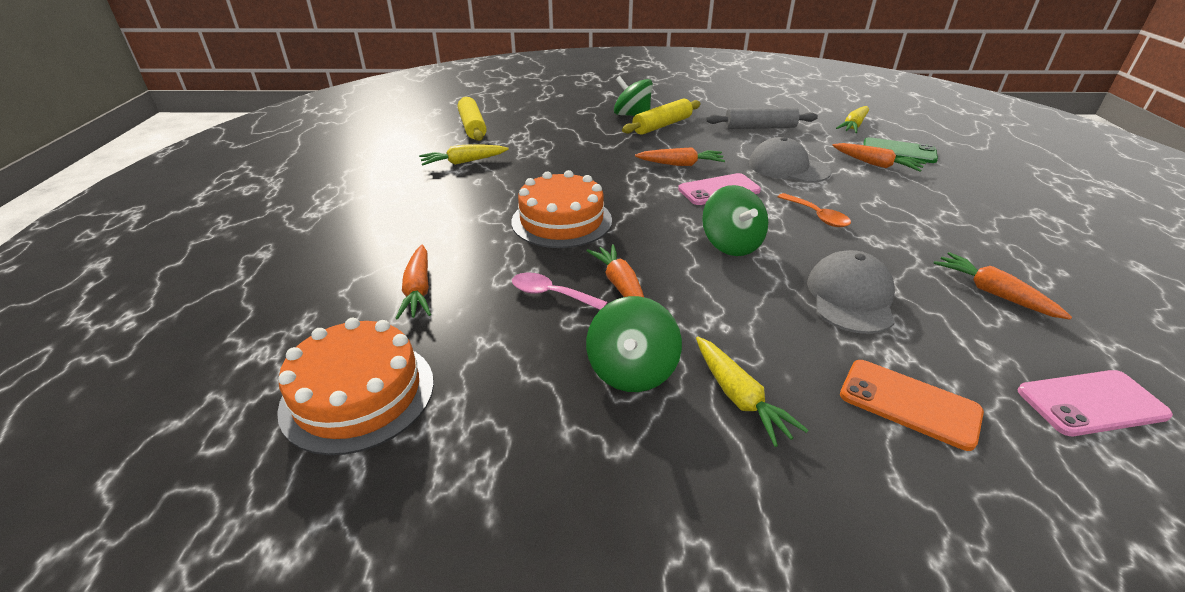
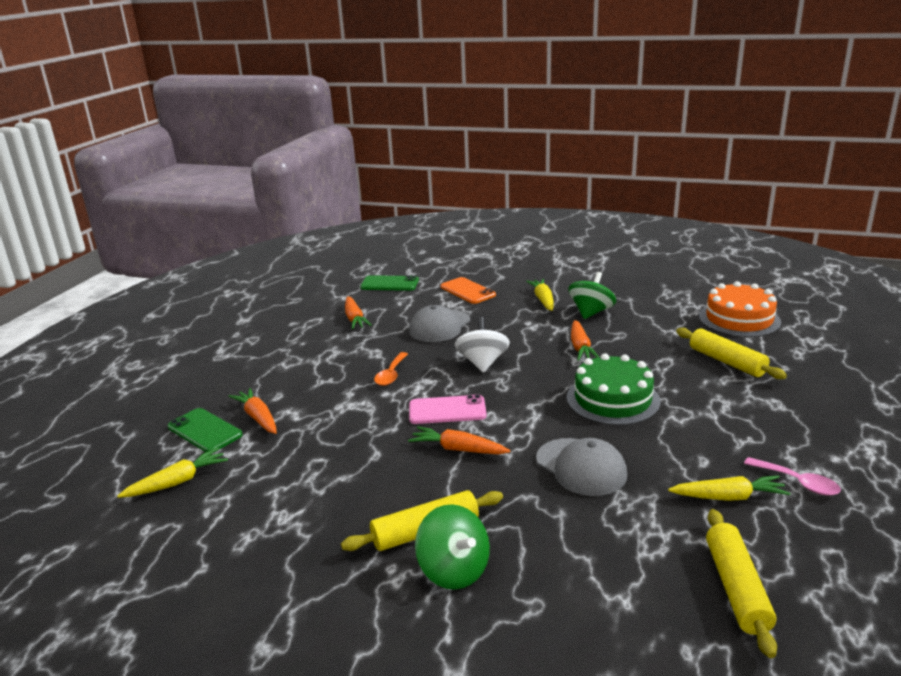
camera: 160 degrees left, 10 degrees down
(418, 289) = (727, 362): orange carrot -> yellow rolling pin
(551, 294) = (630, 348): pink spoon -> pink spoon (798, 482)
(561, 221) = (612, 399): orange cake -> green cake
(731, 244) = (482, 363): green spinning top -> white spinning top
(760, 127) = (296, 501): grey rolling pin -> none
(788, 167) = (349, 427): grey cap -> grey cap (581, 467)
(817, 216) = (391, 375): orange spoon -> orange spoon turned 150 degrees counterclockwise
(1091, 403) = (389, 284): pink phone -> green phone

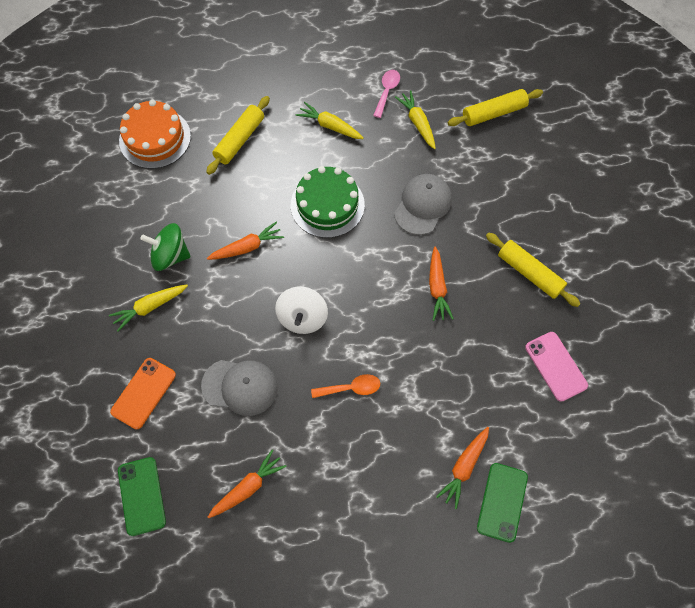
camera: 115 degrees left, 40 degrees up
(177, 482) = (569, 473): yellow carrot -> yellow carrot (330, 126)
(447, 410) = (389, 316): pink phone -> pink phone (555, 366)
(454, 570) = (552, 245): green spinning top -> none
(482, 363) = (302, 318): white spinning top -> white spinning top turned 60 degrees counterclockwise

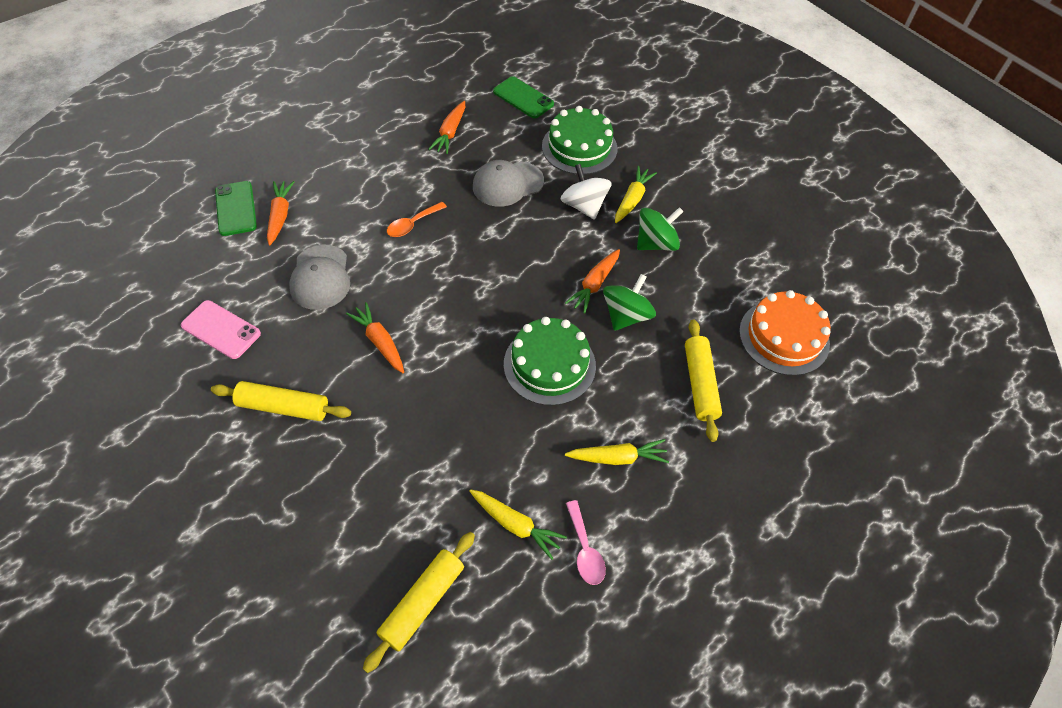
camera: 145 degrees right, 10 degrees down
(143, 393) = (579, 147): orange phone -> green cake
(245, 210) = (626, 315): none -> green spinning top
(302, 318) = (494, 254): white spinning top -> white spinning top (584, 206)
(423, 205) = (445, 420): grey cap -> grey cap (320, 277)

